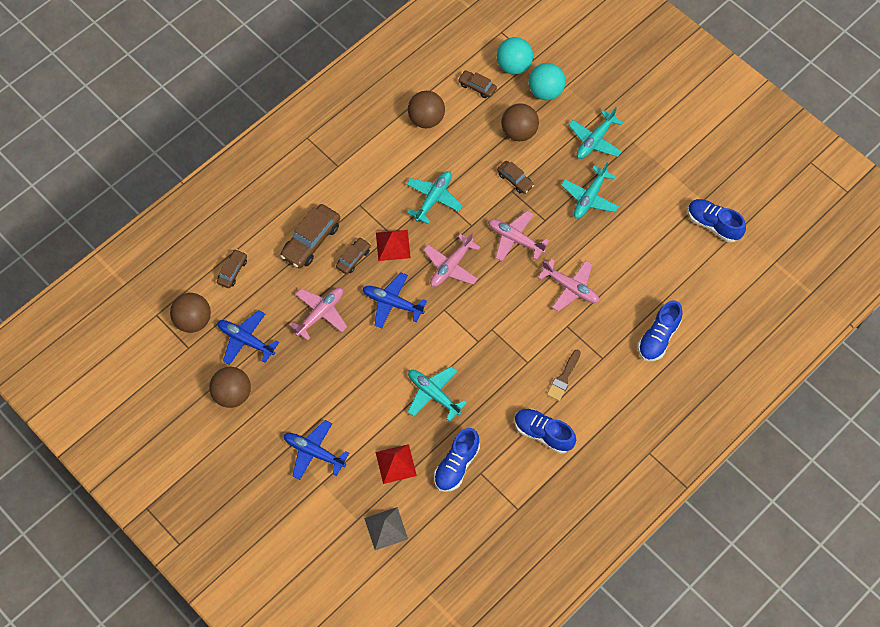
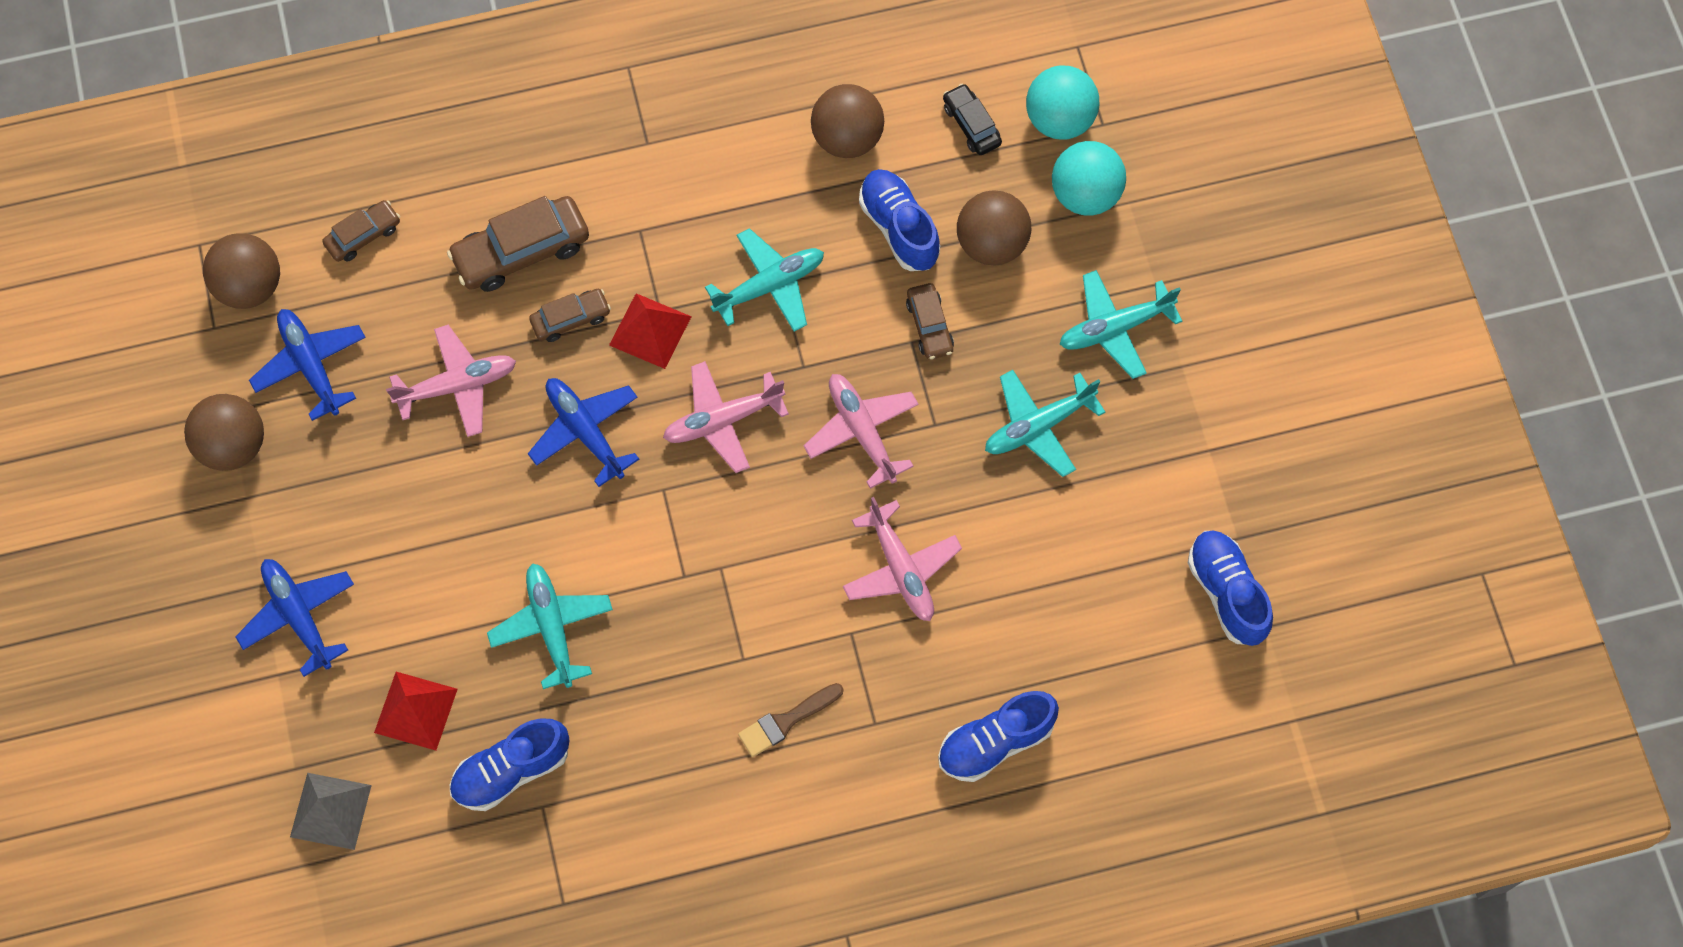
camera: 30 degrees right, 5 degrees up
(477, 87) = (971, 125): brown car -> black car
(543, 433) = (689, 798): blue shoe -> blue shoe (899, 228)

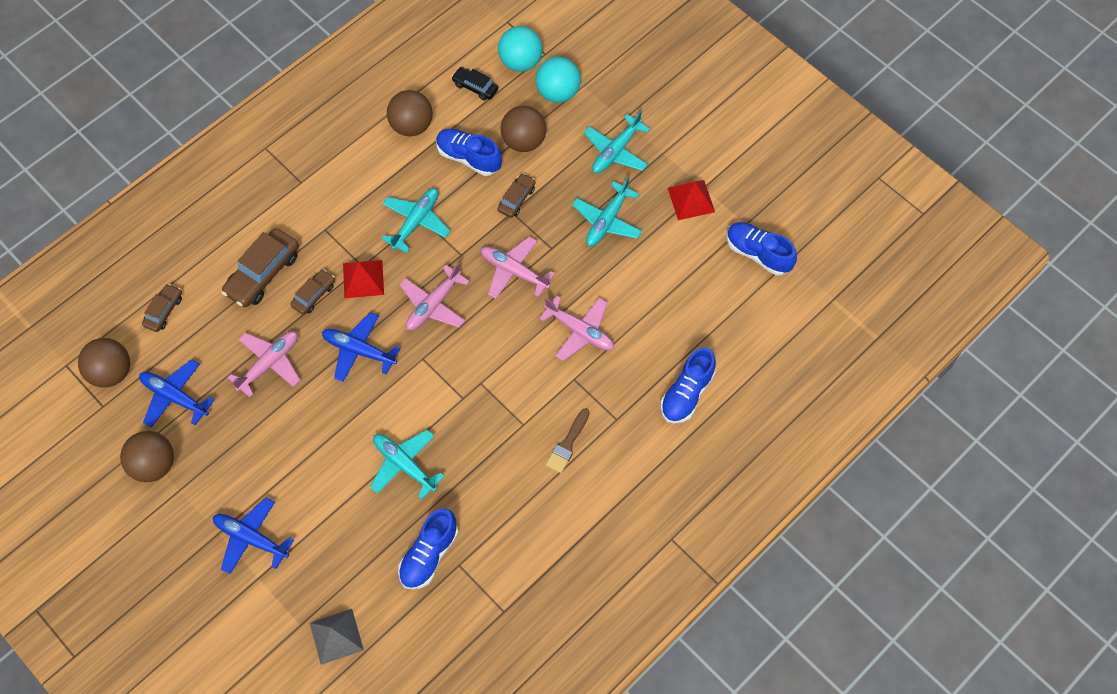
camera: 30 degrees left, 5 degrees down
(415, 710) = (353, 553): red pyramid -> red pyramid (691, 200)
(929, 326) = (516, 199): brown car -> brown car turned 105 degrees counterclockwise

